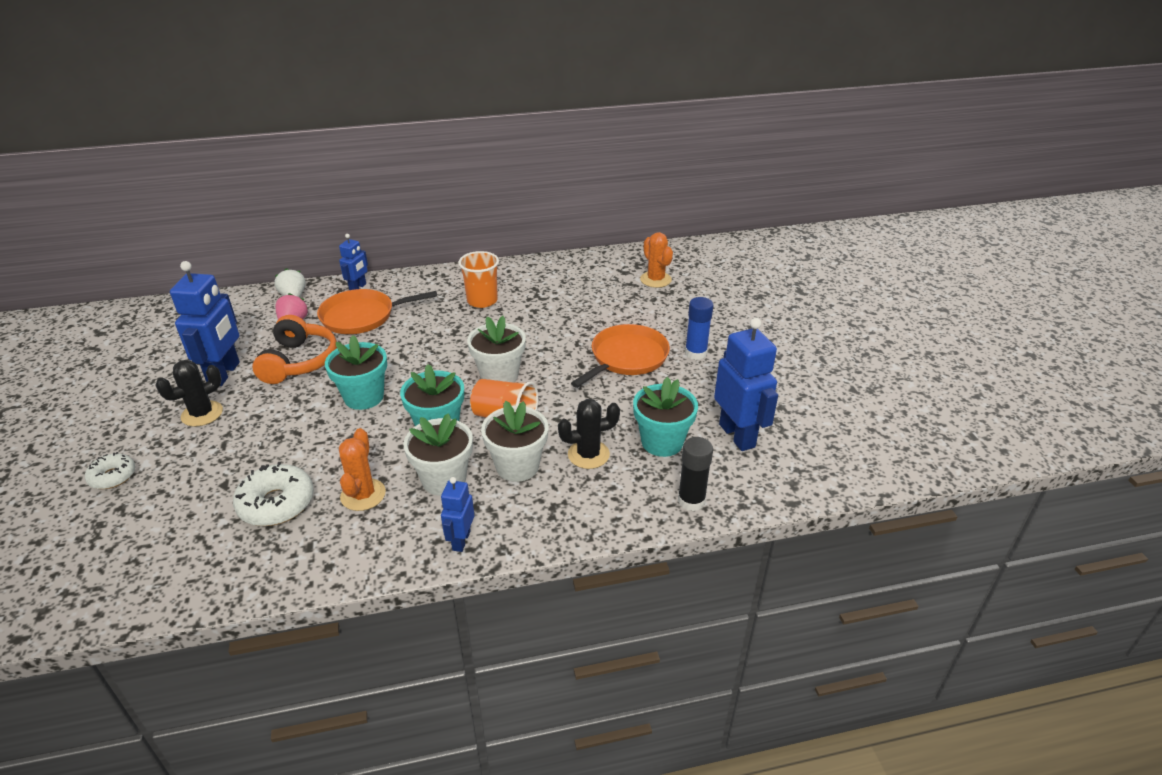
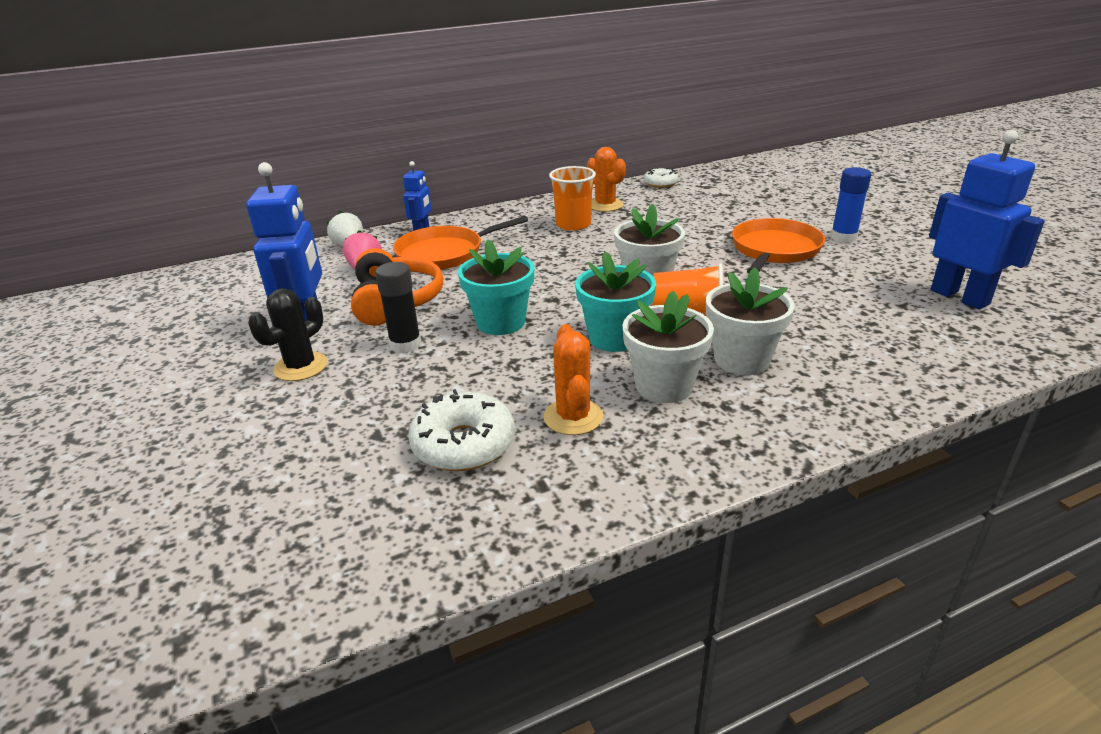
camera: 10 degrees left, 5 degrees down
(113, 476) = (211, 451): white donut -> white donut (660, 184)
(461, 540) = (739, 444): blue robot -> none
(588, 454) = (814, 337): black cactus -> none
(655, 279) = (744, 188): orange cactus -> orange cactus (605, 205)
(662, 442) = (885, 314): turquoise flower pot -> none
(691, 501) = (973, 361): black glue stick -> black glue stick (405, 344)

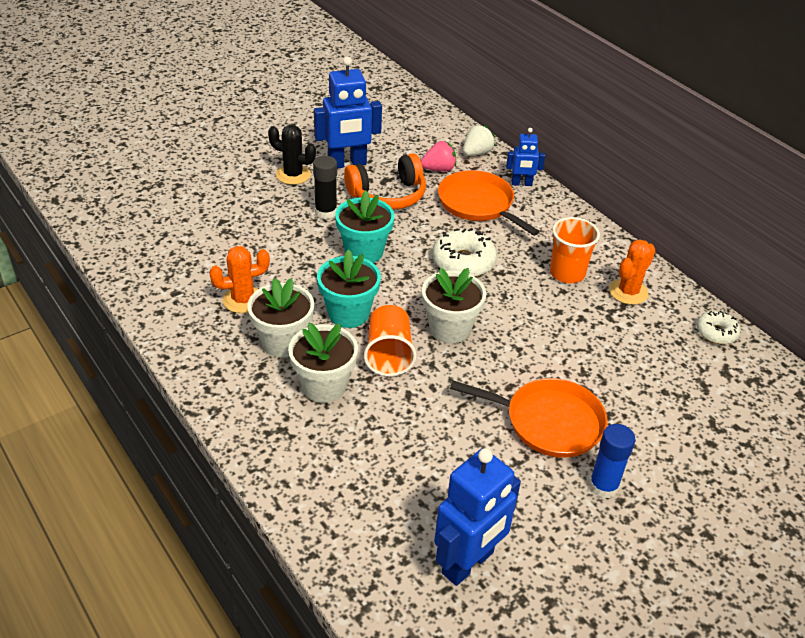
camera: 75 degrees right, 10 degrees up
(464, 444) = (213, 257): white donut -> white donut (463, 262)

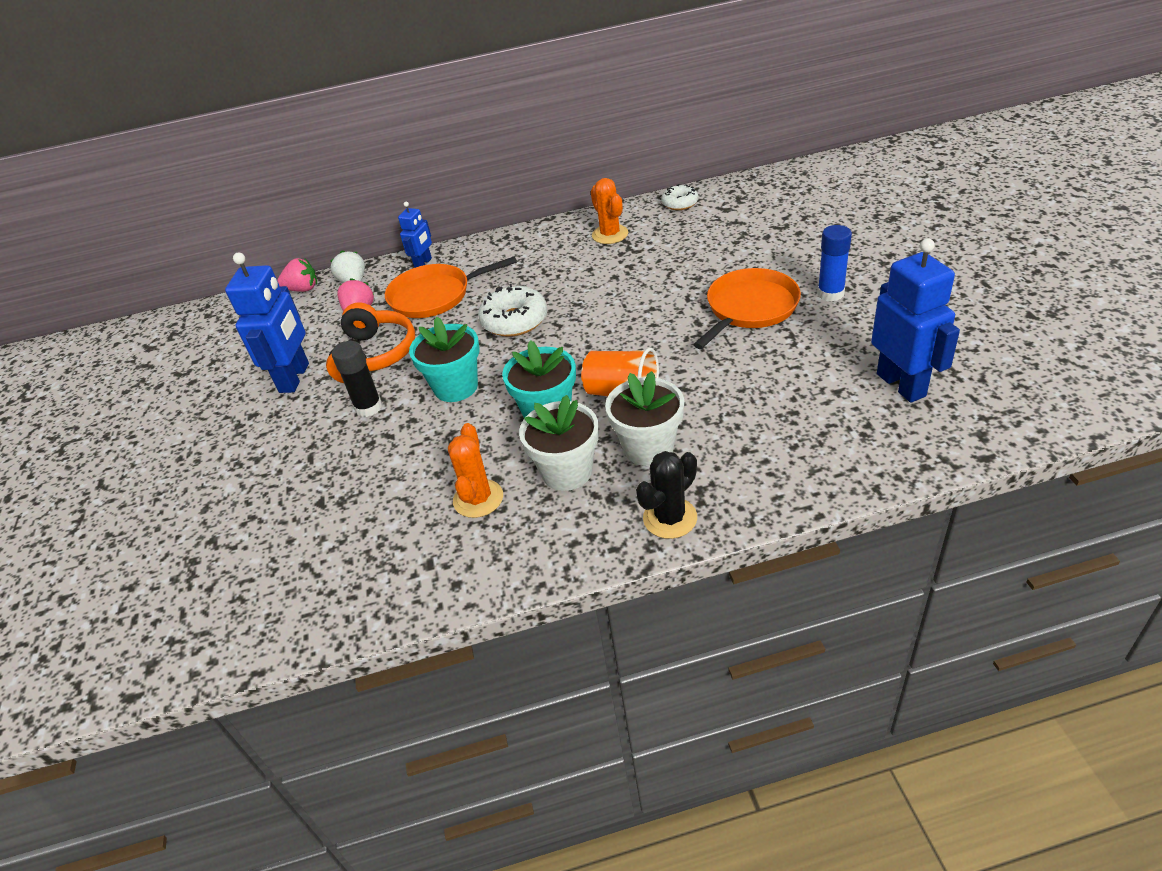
camera: 60 degrees left, 0 degrees up
(293, 175) = (279, 426): black cactus -> black cactus (670, 518)
(450, 329) = (605, 346): white flower pot -> none
(456, 129) = (302, 289): none -> pink strawberry
(567, 273) = (567, 262): orange cup -> none

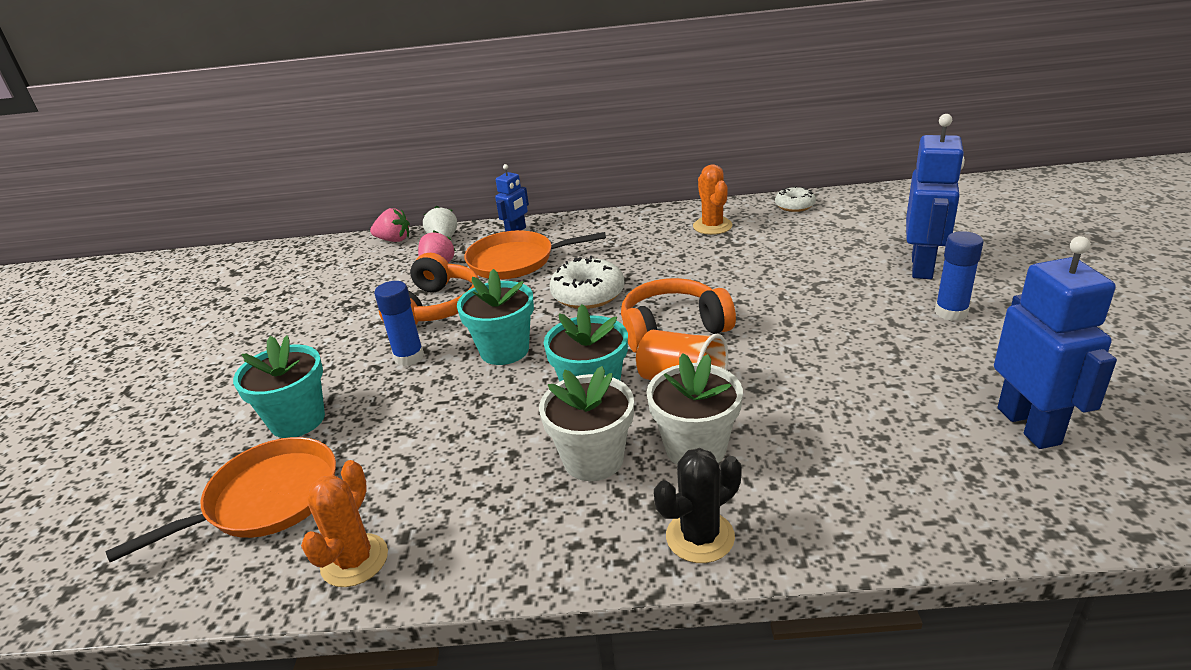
camera: 10 degrees right, 10 degrees down
(288, 483) = (297, 420): none -> turquoise flower pot
(295, 378) = (351, 318): blue robot -> blue robot (922, 267)
(368, 407) = (409, 357): black glue stick -> blue glue stick
(478, 499) = (485, 472): orange cactus -> orange cactus (354, 560)
(601, 343) = (673, 329): none -> orange headphones
(749, 308) = (850, 315): orange pan -> orange pan (266, 499)

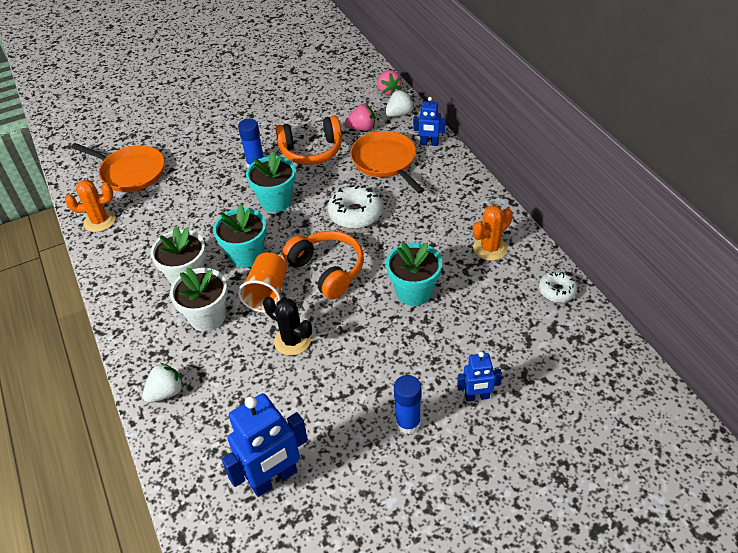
camera: 65 degrees right, 15 degrees up
(297, 420) = (188, 151): turquoise flower pot -> turquoise flower pot (414, 292)
(700, 537) = (139, 338): black cactus -> black cactus (292, 341)
(838, 517) = (166, 392): none -> white strawberry
(922, 267) = (477, 397): blue robot -> blue robot, size x0.55

